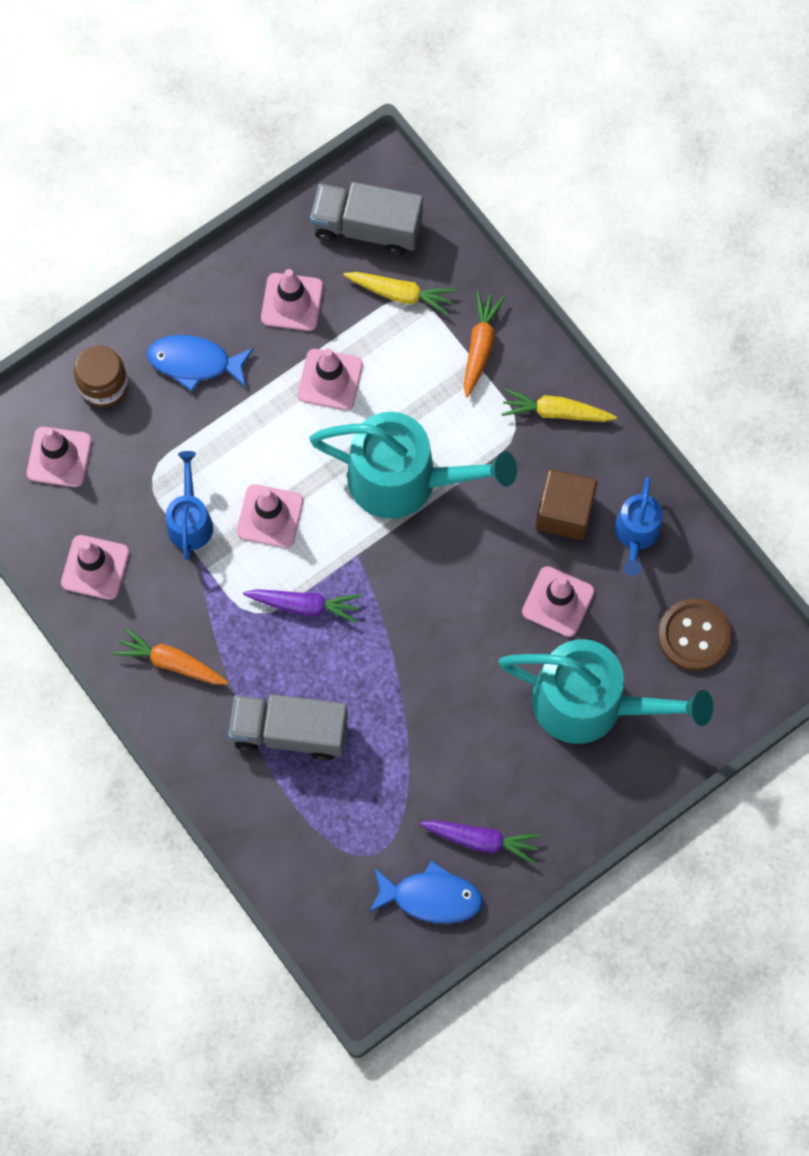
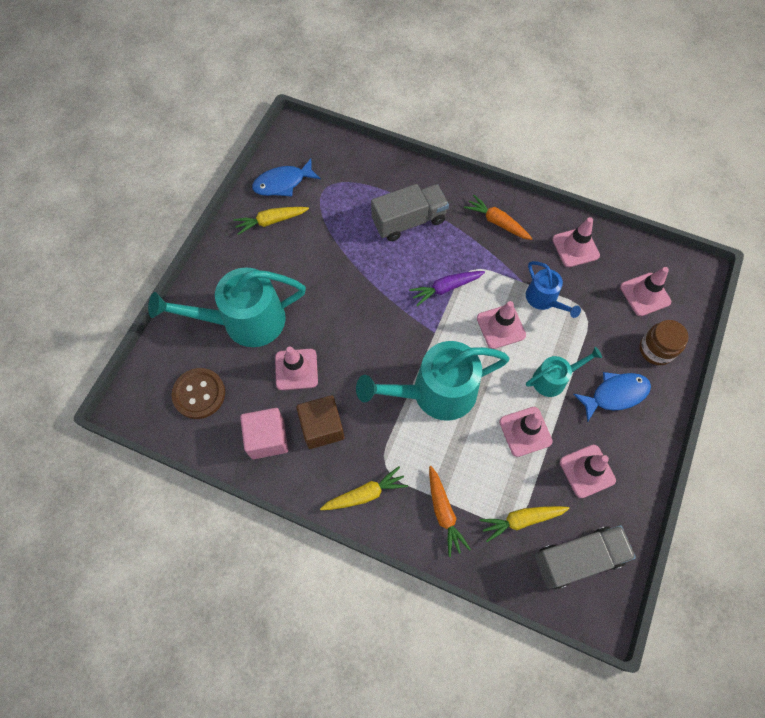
camera: 150 degrees right, 5 degrees down
(171, 662) = (497, 222): orange carrot -> orange carrot turned 135 degrees counterclockwise
(252, 419) = (554, 379): none -> turquoise watering can
(481, 840) = (271, 221): purple carrot -> yellow carrot
(636, 535) = (267, 438): blue watering can -> pink cube

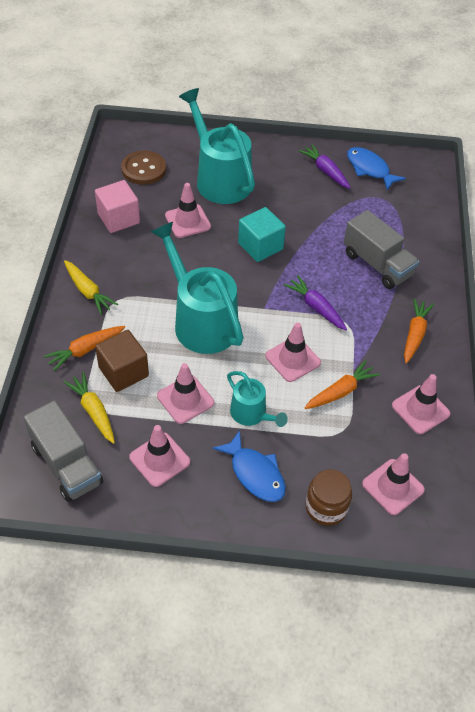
camera: 70 degrees right, 15 degrees down
(271, 221) = (325, 171): yellow carrot -> purple carrot
(322, 427) = (139, 250): brown cube -> brown cube (123, 372)
(354, 311) = (260, 246): none -> turquoise cube
(544, 300) = (341, 391): blue watering can -> orange carrot

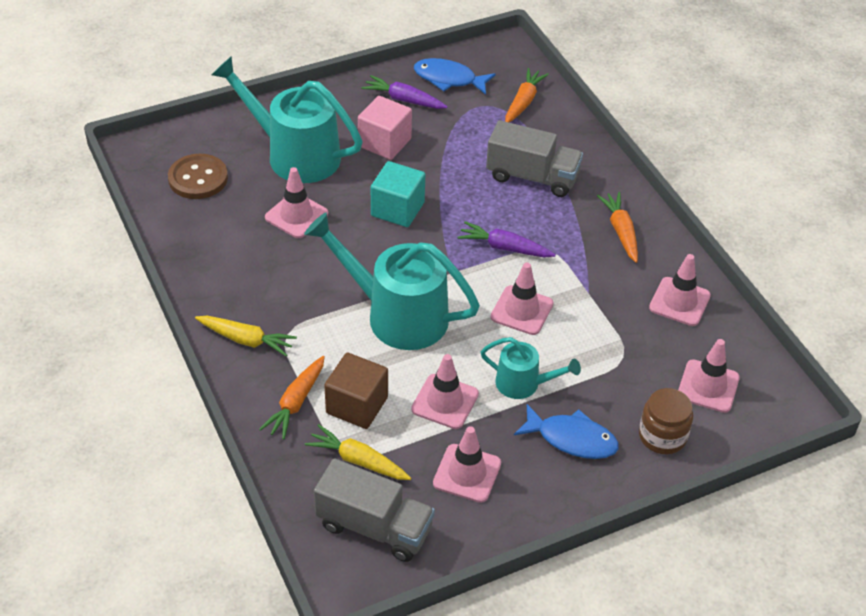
camera: 30 degrees left, 5 degrees down
(118, 218) = (214, 245): pink cube -> pink cube (384, 142)
(341, 391) = (592, 320): orange carrot -> orange carrot (523, 102)

